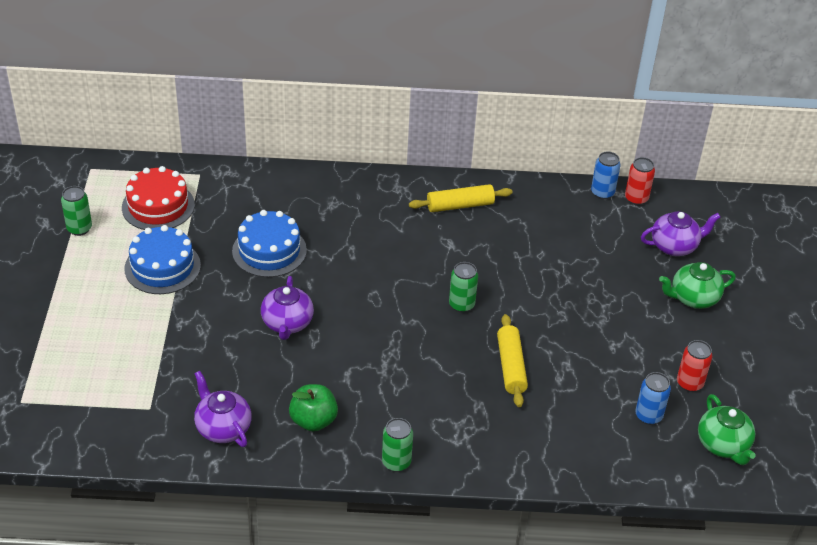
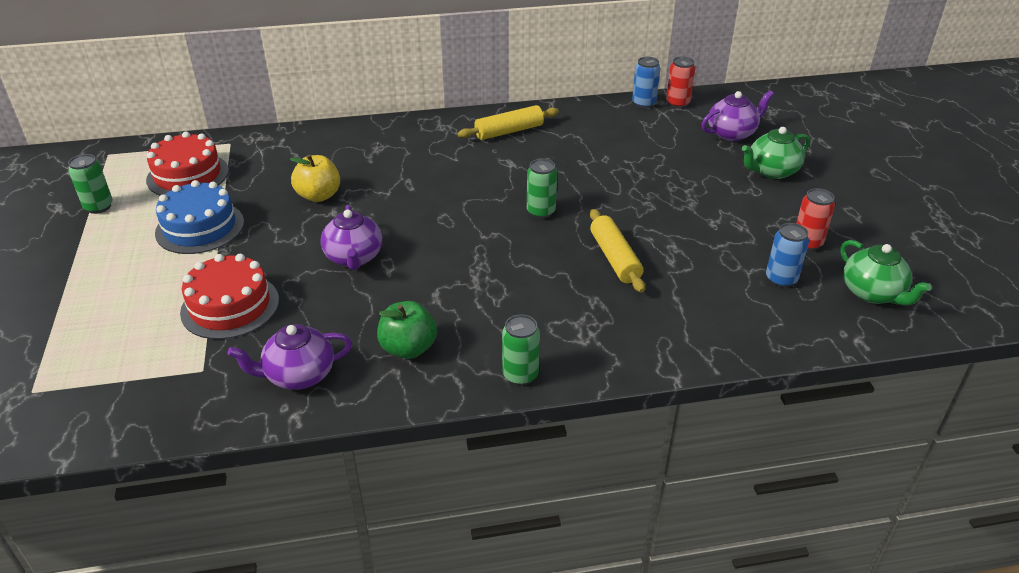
camera: 10 degrees left, 5 degrees down
(178, 352) = (230, 306): none -> red cake
(223, 428) = (298, 375): purple teapot -> purple teapot turned 60 degrees counterclockwise
(269, 250) = (319, 196): blue cake -> yellow apple

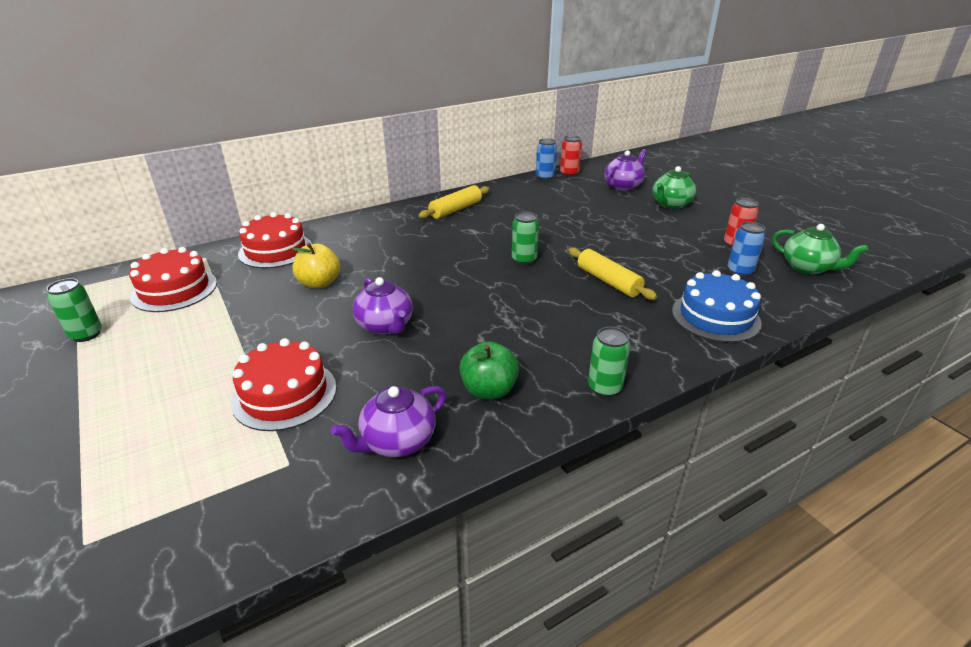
camera: 20 degrees left, 5 degrees down
(200, 227) = (212, 331): blue cake -> blue cake (715, 316)
(297, 148) = (275, 250): none -> red cake

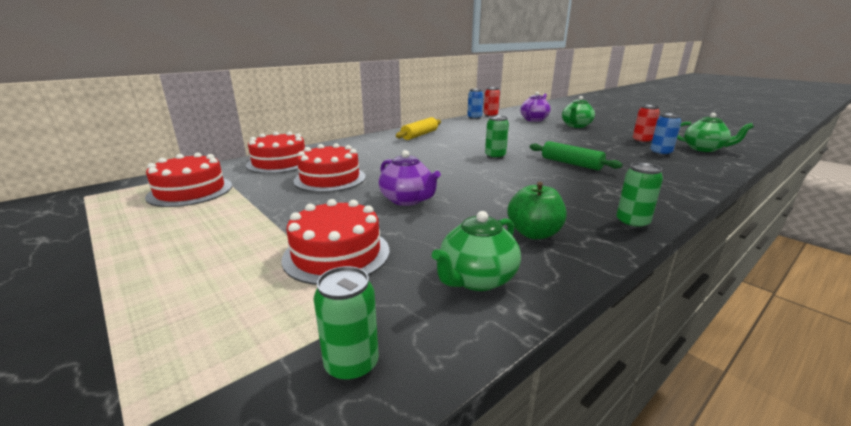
camera: 10 degrees left, 10 degrees down
(86, 334) = (101, 227): green can -> green can (352, 365)
(319, 283) = (330, 179): yellow apple -> red cake
(397, 441) = (476, 279): purple teapot -> green teapot
(608, 281) = (571, 163): yellow rolling pin -> green rolling pin
(715, 316) = (671, 176): blue cake -> none

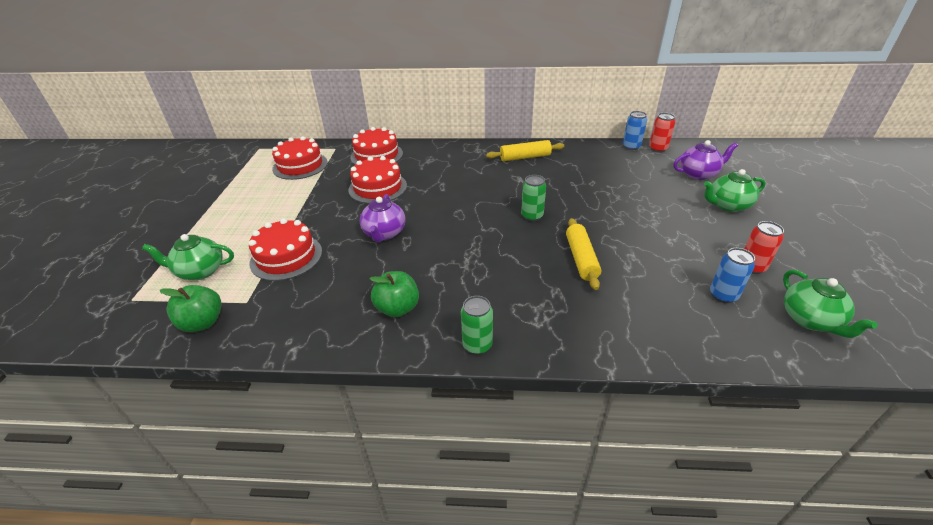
camera: 45 degrees right, 15 degrees up
(352, 365) = (203, 322): green can -> green apple
(476, 279) = (310, 317): green teapot -> green teapot (200, 271)
(571, 163) = (581, 259): green rolling pin -> yellow rolling pin

